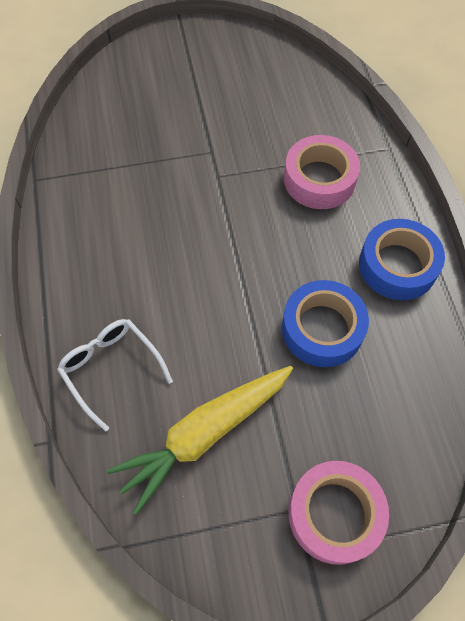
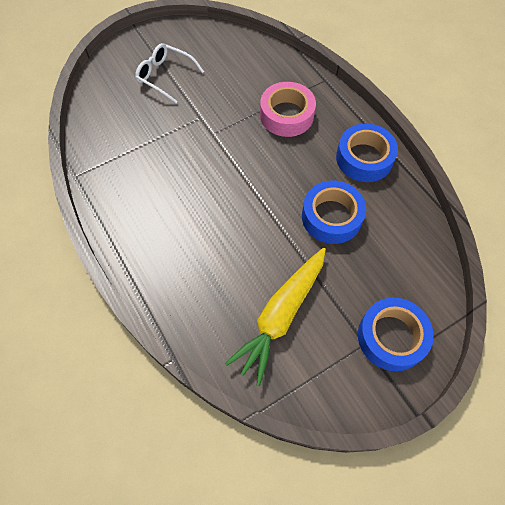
camera: 20 degrees left, 0 degrees up
(111, 369) = (194, 294): white glasses -> white glasses (165, 76)
(335, 514) = (391, 337): pink tape -> blue tape

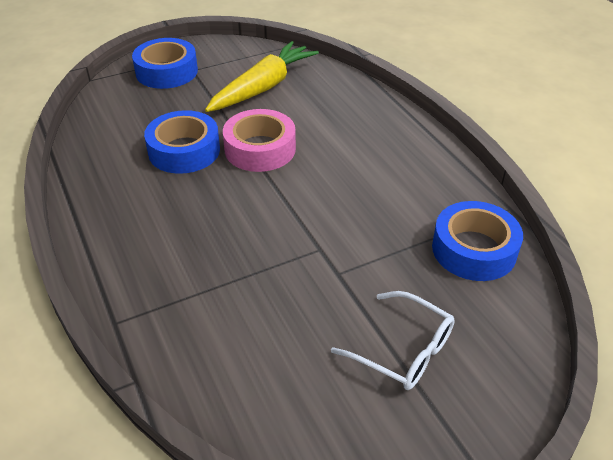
camera: 175 degrees left, 20 degrees down
(286, 115) = (201, 267): pink tape -> pink tape (260, 149)
(364, 158) = (113, 204): blue tape -> blue tape (474, 249)

